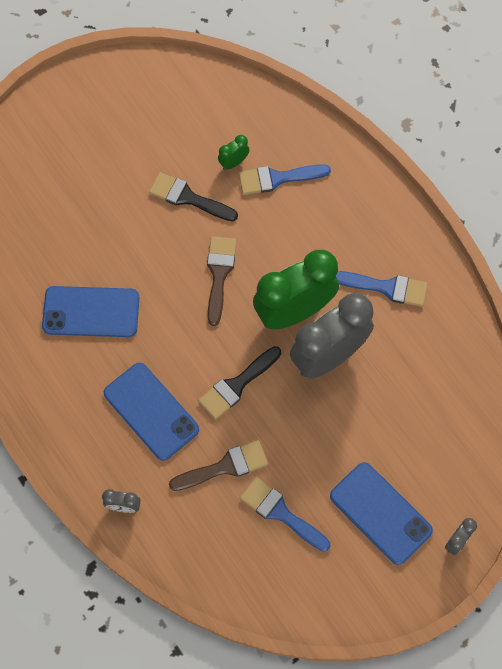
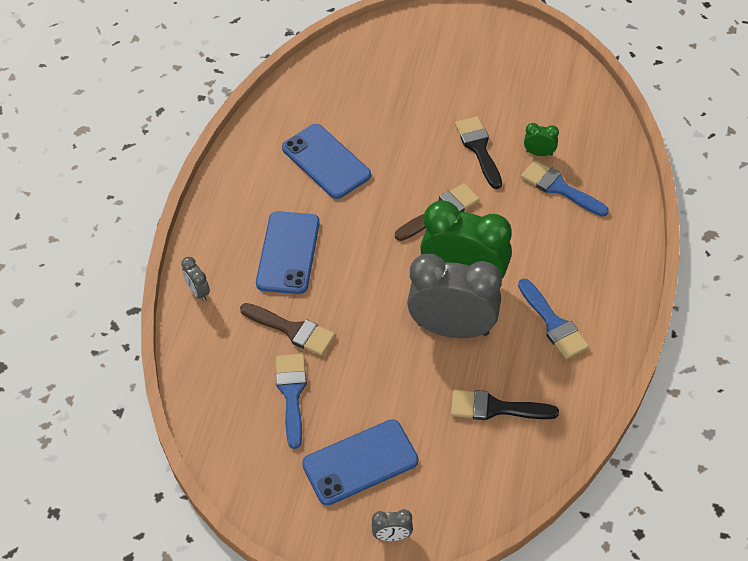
camera: 50 degrees right, 15 degrees down
(237, 385) = (365, 288): black brush -> black brush (495, 408)
(380, 513) = (360, 462): blue phone -> blue phone turned 60 degrees clockwise

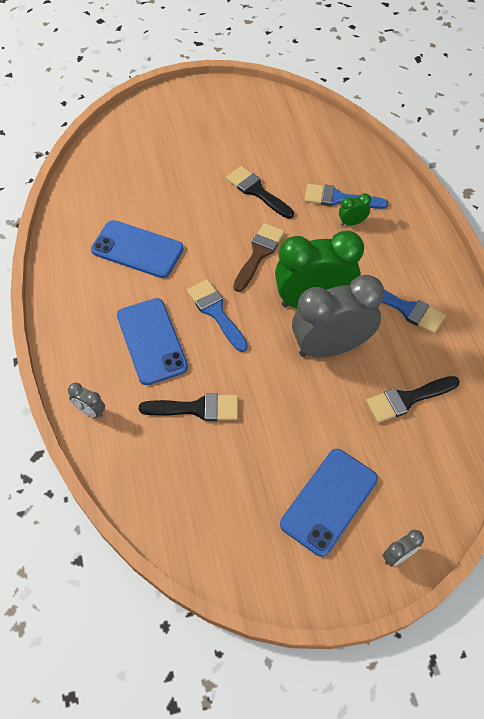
camera: 30 degrees left, 5 degrees up
(292, 330) = (197, 408): brown brush -> black brush
(292, 394) = (231, 467): blue brush -> blue brush (216, 312)
(539, 153) = (306, 177): green clock -> green clock (352, 222)

